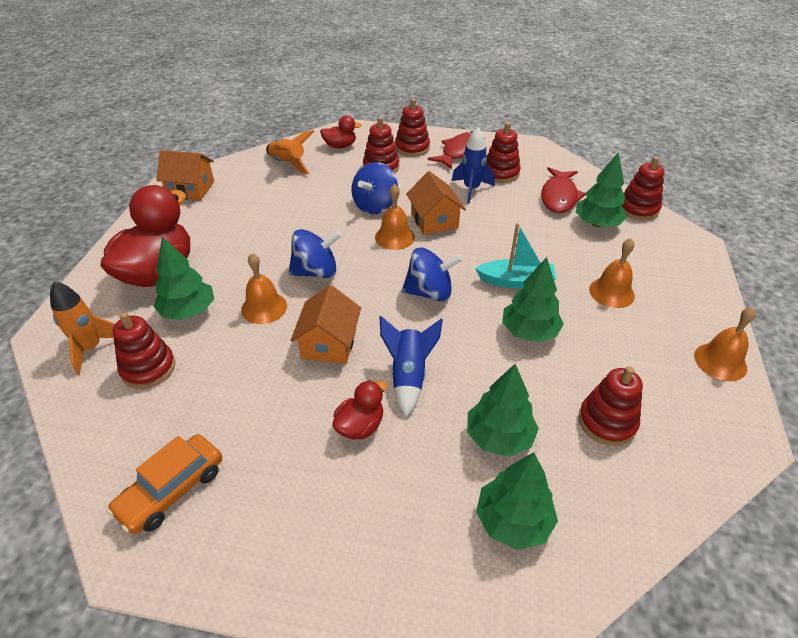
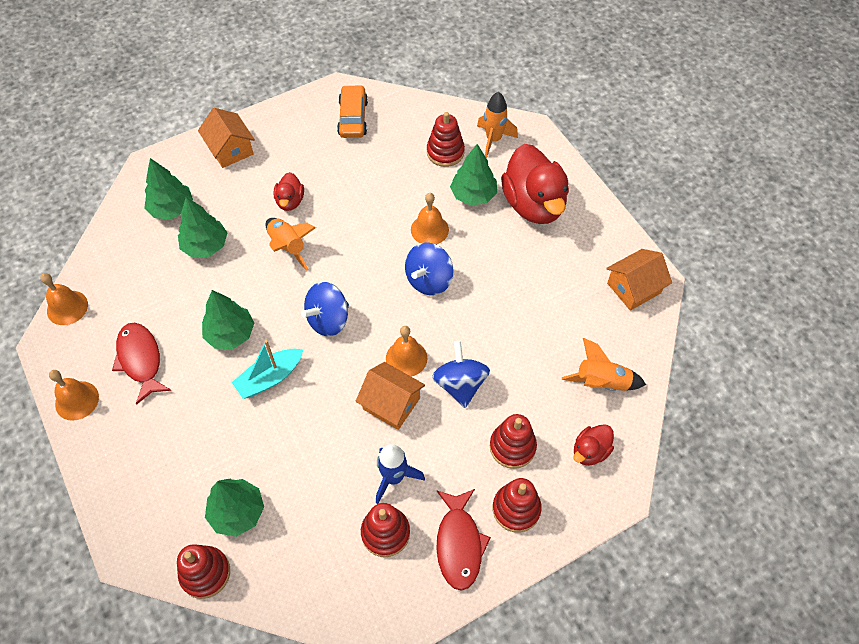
camera: 140 degrees right, 15 degrees up
(329, 343) = (359, 235): orange house -> orange house (230, 149)
(408, 376) = (288, 247): blue rocket -> orange rocket
(559, 196) = (298, 534): red fish -> red fish (141, 360)
(607, 422) = (143, 297): red stacking toy -> none
(611, 292) = (185, 420): orange bell -> orange bell (67, 307)

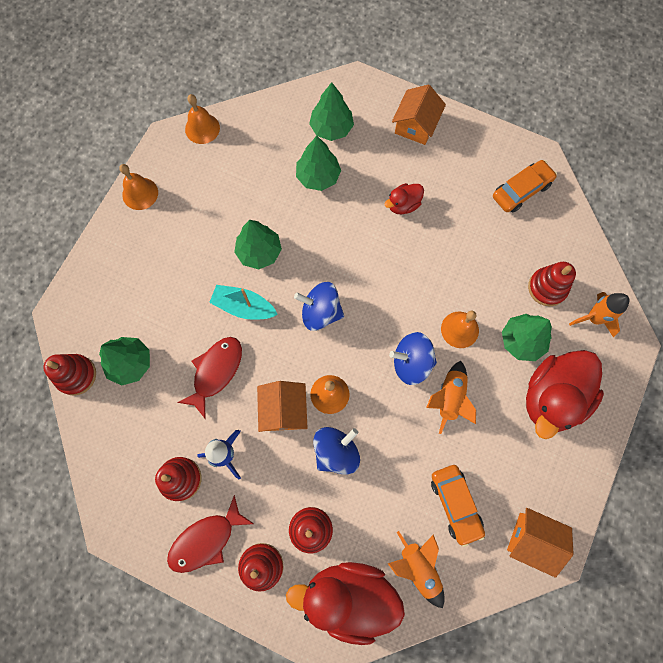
camera: 55 degrees right, 15 degrees up
(141, 360) = (197, 209): red fish -> red fish (215, 372)
(288, 247) = (361, 235): orange rocket -> orange rocket (449, 398)
(569, 323) = (455, 504): none -> orange car
(590, 451) = (349, 596): red duck -> red duck, size x2.09

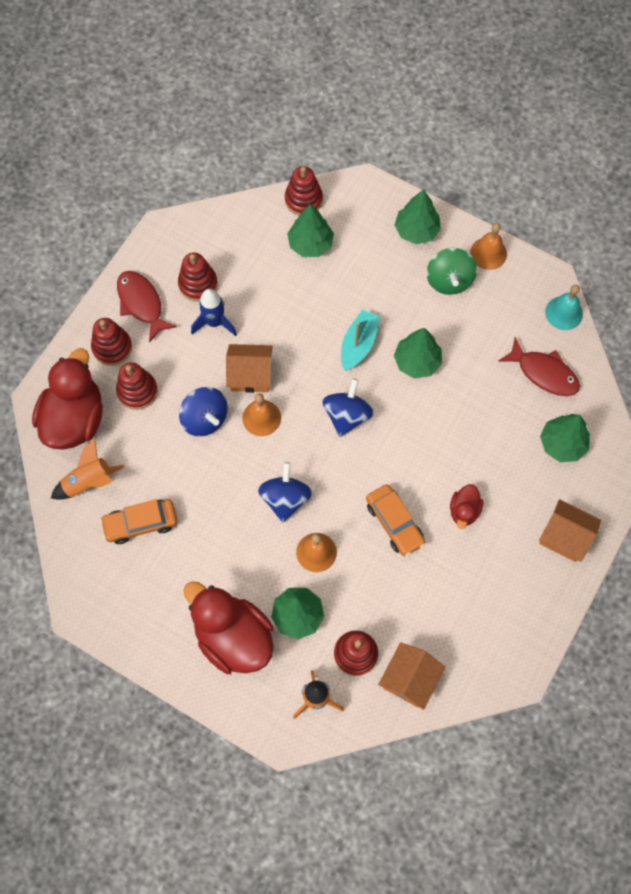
camera: 95 degrees right, 5 degrees down
(171, 227) = (449, 280): none -> green spinning top
(202, 128) = (564, 313): orange bell -> turquoise bell
(215, 372) = (294, 317): red fish -> red fish (543, 373)
(318, 176) = (502, 425): green tree -> green tree (416, 230)
(403, 205) = (464, 511): red duck -> red duck turned 135 degrees counterclockwise
(449, 398) = (244, 532): orange rocket -> none
(521, 190) = (476, 645): orange car -> orange car (394, 523)
(532, 540) = (96, 592): orange house -> orange house (409, 679)

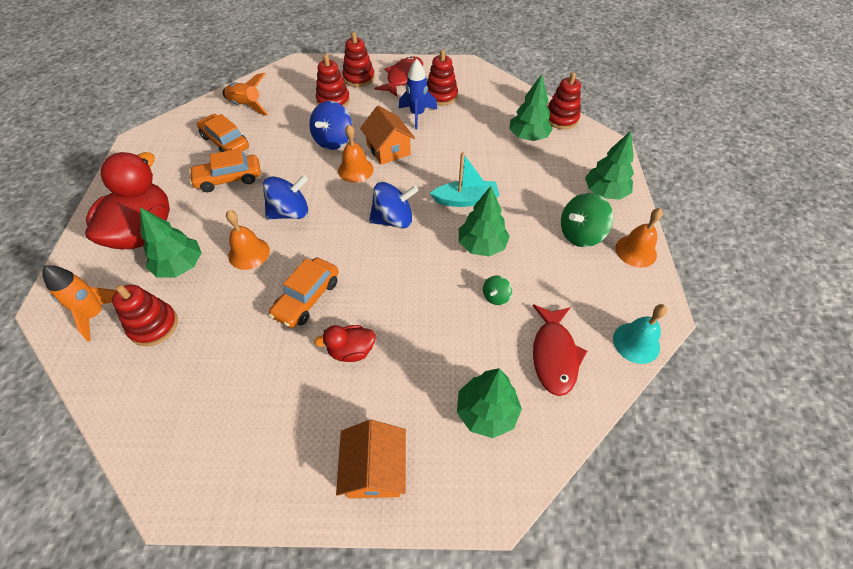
camera: 60 degrees right, 15 degrees down
(74, 419) = (292, 82): red duck -> none
(203, 538) = (229, 179): none -> orange car
(409, 679) = (138, 385): orange house -> none
(473, 381) = (496, 297): none -> green spinning top

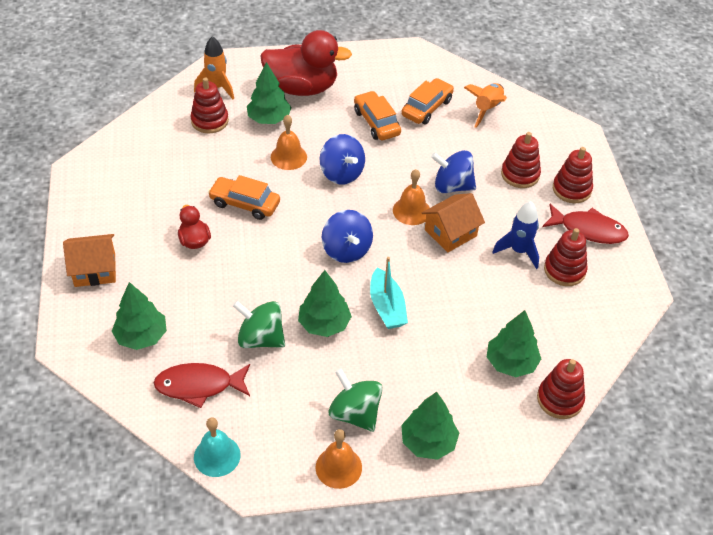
camera: 80 degrees right, 5 degrees down
(496, 297) = (260, 338): green spinning top -> green spinning top, size x1.93

